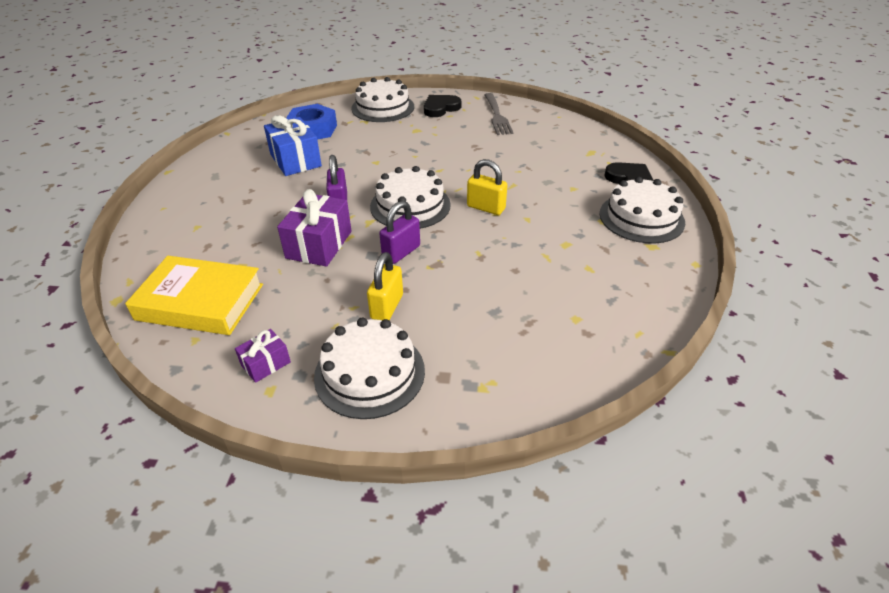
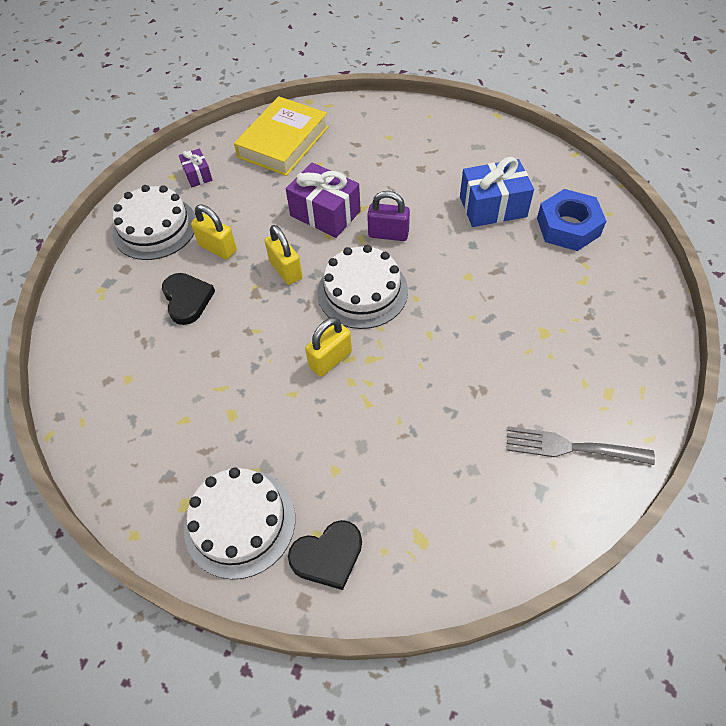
camera: 110 degrees right, 15 degrees up
(383, 107) = (625, 307): white cake -> none
(401, 252) = (286, 270): purple padlock -> yellow padlock
(440, 108) = (612, 377): black heart -> black heart (187, 300)

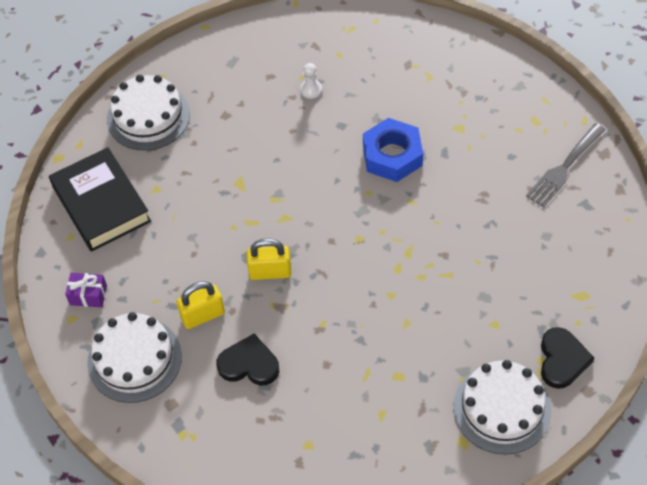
camera: 60 degrees left, 0 degrees up
(283, 142) = (101, 204): yellow book -> black book
(325, 213) = (224, 212): purple gift -> none
(330, 359) = (390, 281): yellow padlock -> none
(362, 291) = (335, 226): white cake -> white cake (148, 116)
(388, 234) = (285, 177): purple padlock -> none
(493, 207) = (311, 90): blue gift -> white pawn
(568, 227) = (370, 54): blue nut -> blue nut (392, 155)

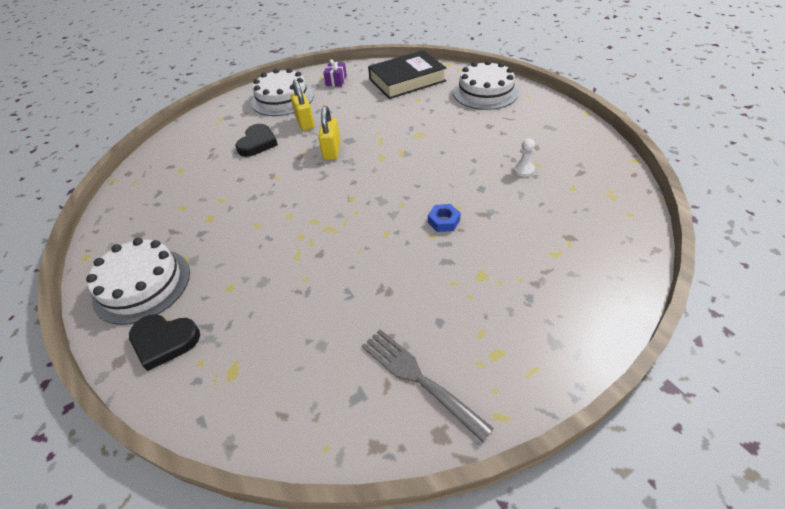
camera: 95 degrees right, 10 degrees down
(392, 155) = (443, 221): blue nut -> blue nut, size x0.50

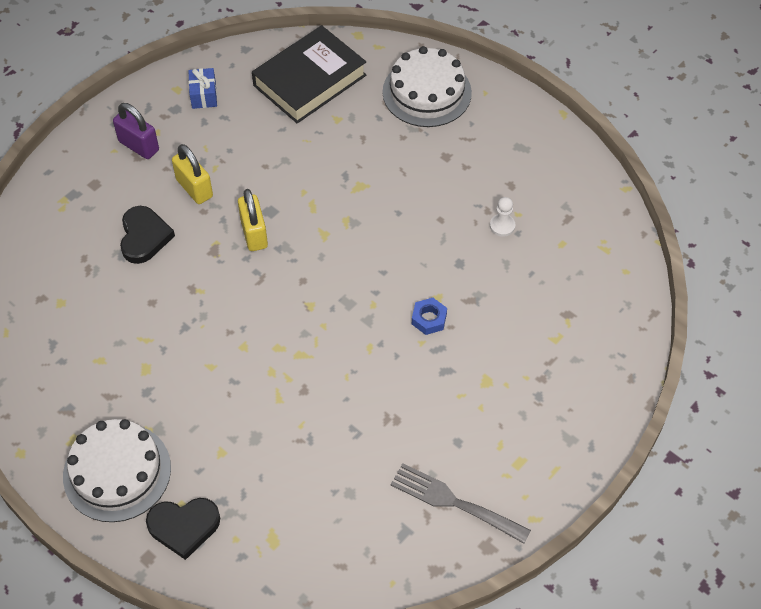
camera: 20 degrees left, 10 degrees up
(282, 99) = (139, 146): white cake -> purple padlock
(336, 81) = (204, 95): purple gift -> blue gift

